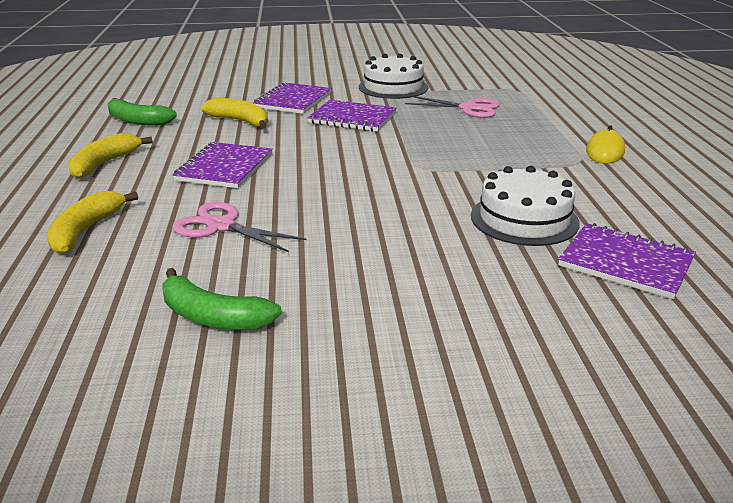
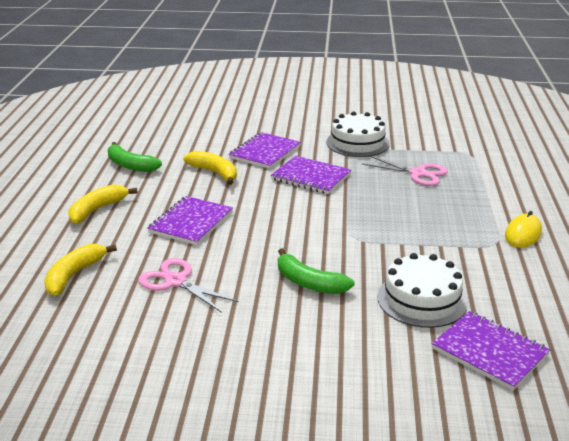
camera: 10 degrees right, 0 degrees up
(213, 316) = (153, 363): green banana -> green banana (309, 283)

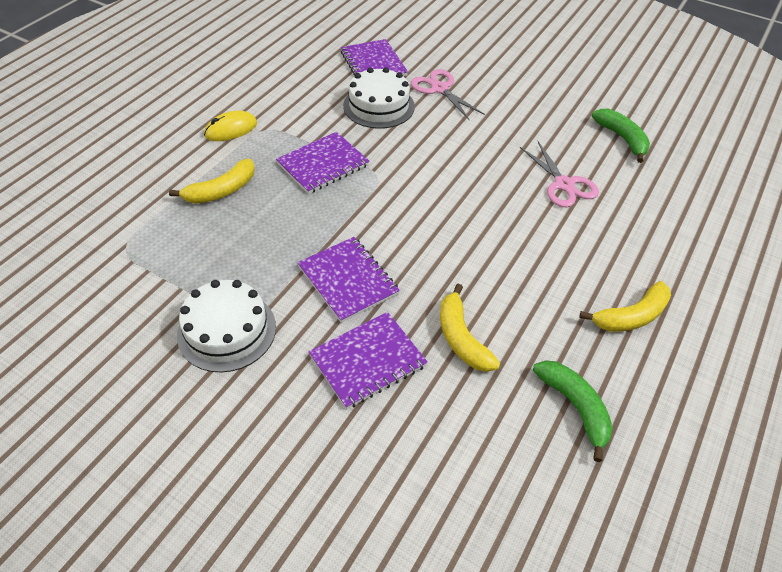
camera: 155 degrees left, 20 degrees up
(74, 275) = (658, 223): yellow banana -> yellow banana (221, 190)
(191, 222) = (526, 254): purple notebook -> purple notebook (323, 164)
(309, 283) = (452, 146): green banana -> green banana (622, 138)
(418, 173) = (224, 238): pink scissors -> pink scissors (439, 89)

